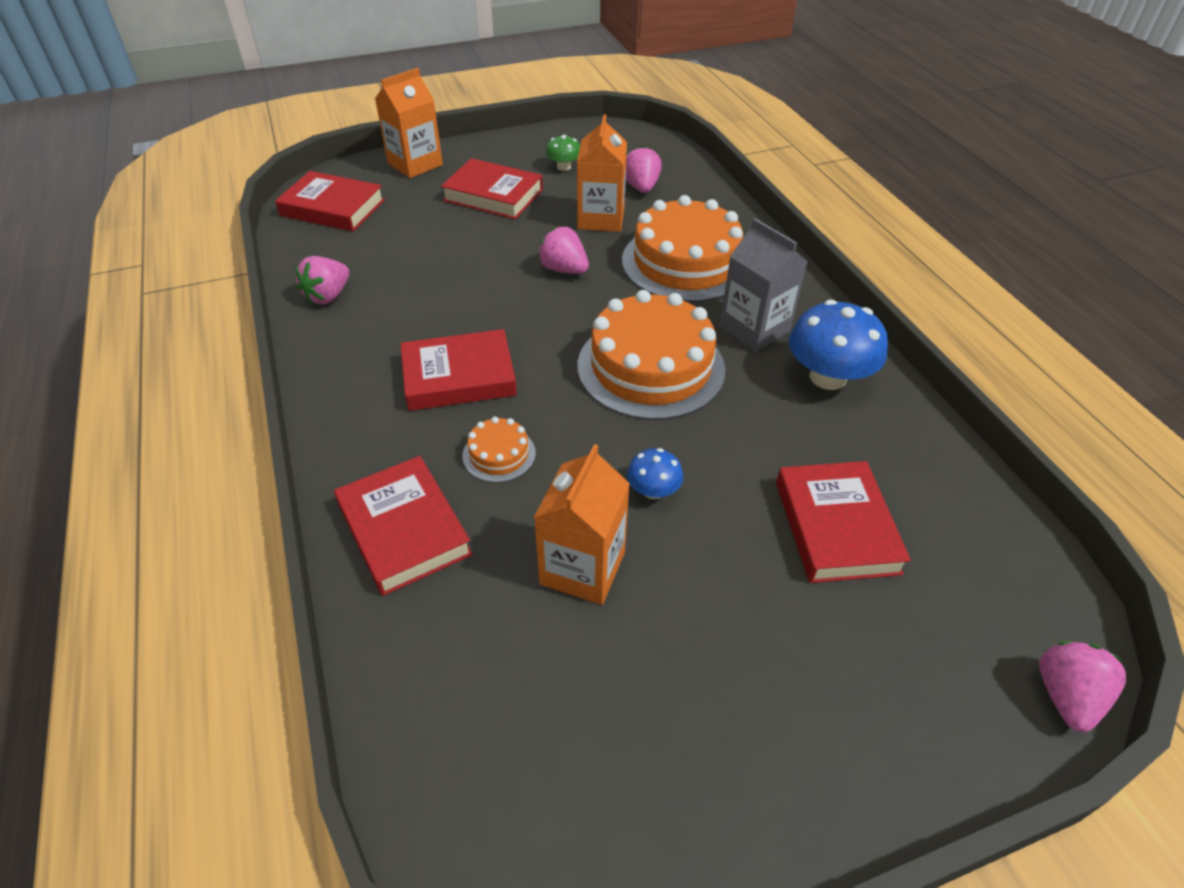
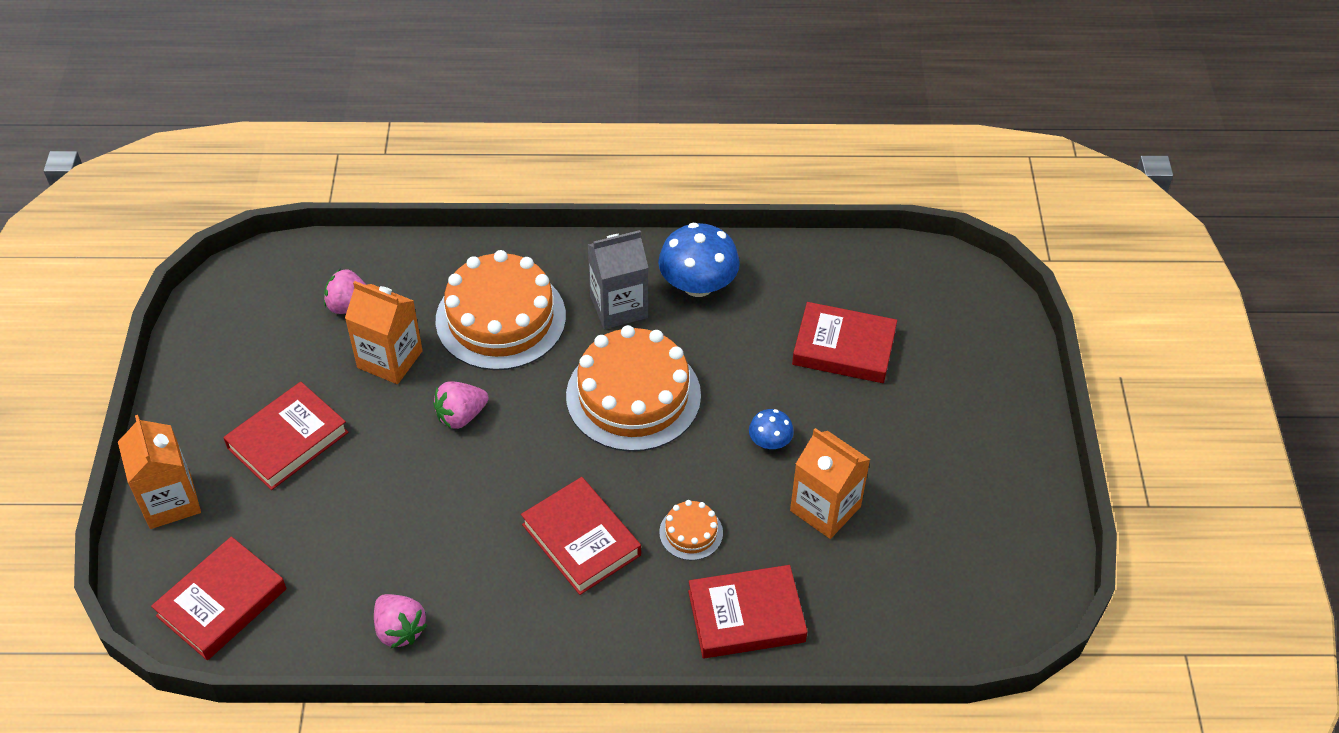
camera: 70 degrees left, 5 degrees up
(459, 376) = (581, 540): red book -> red book turned 45 degrees counterclockwise
(563, 167) = (267, 360): green mushroom -> none
(1066, 696) = (1000, 298): pink strawberry -> none

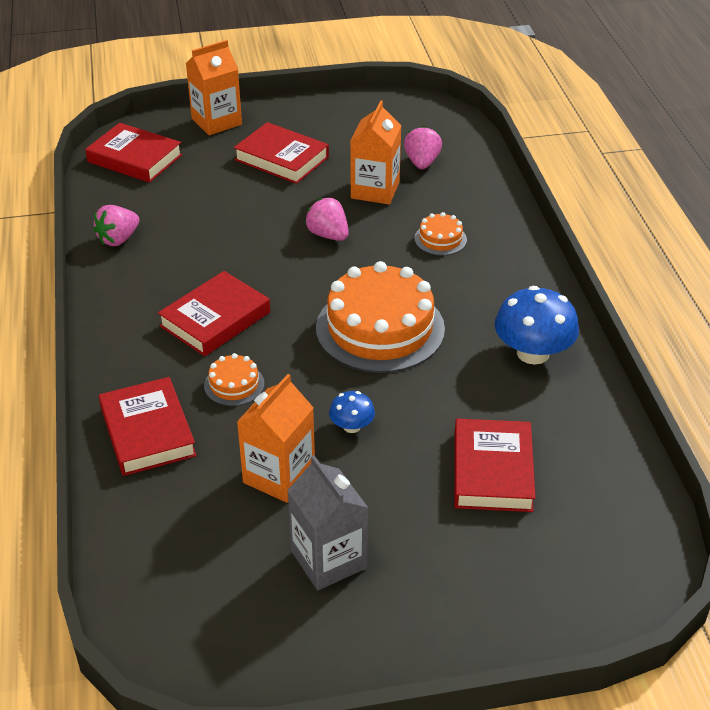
camera: 80 degrees right, 10 degrees down
(501, 318) = (440, 239): orange cake -> orange cake, size x0.44
(619, 306) = (482, 305): grey carton -> grey carton (328, 559)

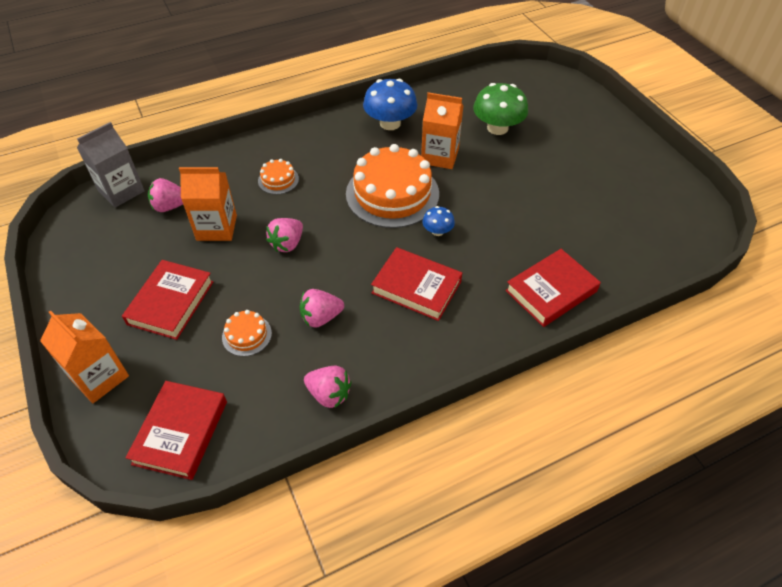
camera: 105 degrees left, 10 degrees up
(212, 245) = (321, 317): none -> pink strawberry
(234, 384) = (482, 256): orange cake -> orange cake (247, 335)
(279, 475) = (551, 213): orange carton -> orange carton (440, 156)
(328, 559) = (598, 179): grey carton -> grey carton (121, 191)
(352, 426) = (492, 189): blue mushroom -> blue mushroom (437, 231)
(492, 471) = (497, 128): red book -> green mushroom

